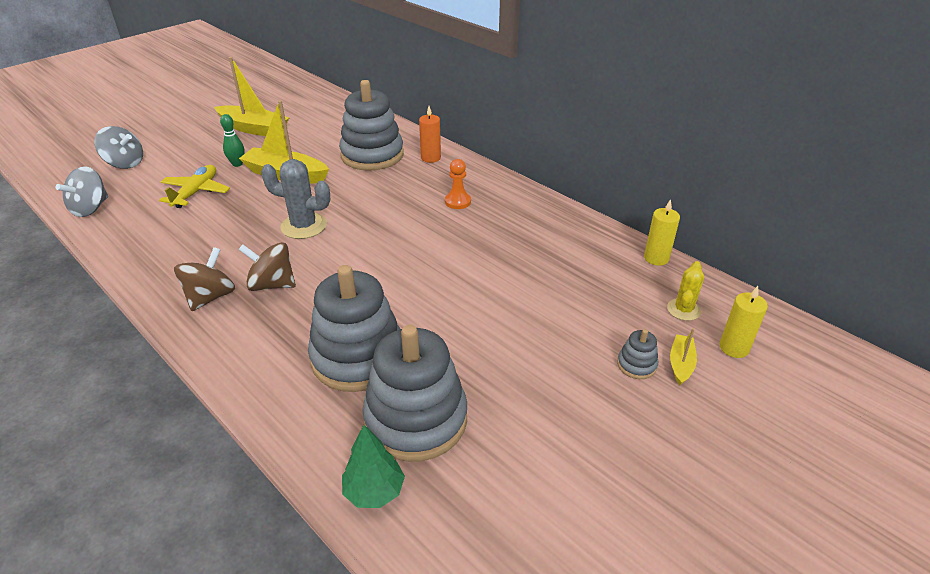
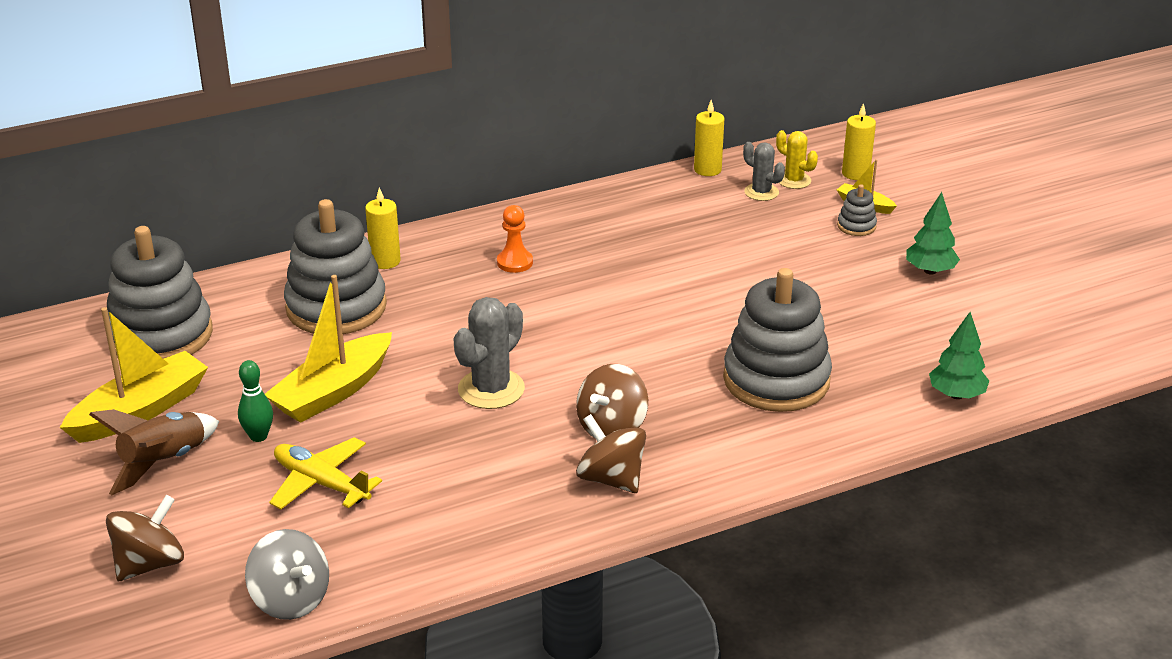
camera: 70 degrees left, 5 degrees down
(125, 163) = (150, 564): grey spinning top -> brown spinning top
(210, 145) = (164, 463): none -> brown rocket
(416, 419) = (879, 358): grey stacking toy -> grey stacking toy (161, 335)
(430, 158) = (385, 261): orange candle -> yellow candle
(592, 434) = (930, 271): none -> green tree
(646, 294) = (761, 192): none -> grey cactus

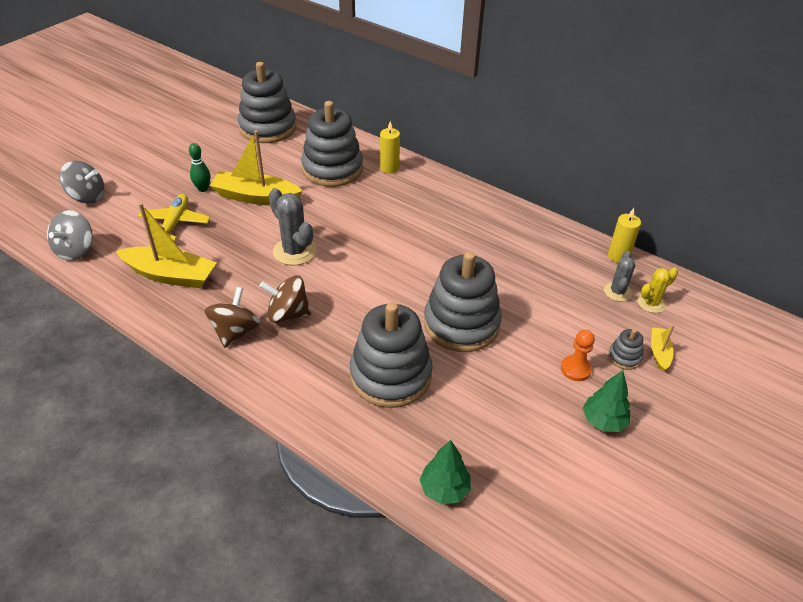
camera: 60 degrees right, 10 degrees up
(140, 411) = (203, 147): yellow boat -> yellow boat (170, 275)
(150, 564) = (87, 197): brown spinning top -> grey spinning top
(164, 463) = (166, 170): brown rocket -> none
(491, 389) = (294, 251): grey cactus -> grey cactus turned 45 degrees clockwise
(515, 262) = (429, 214): orange pawn -> orange pawn (575, 369)
(732, 306) = (461, 324): none -> grey stacking toy
(794, 180) = (651, 303): yellow cactus -> yellow cactus turned 45 degrees clockwise
(855, 173) = (698, 334): yellow candle -> none

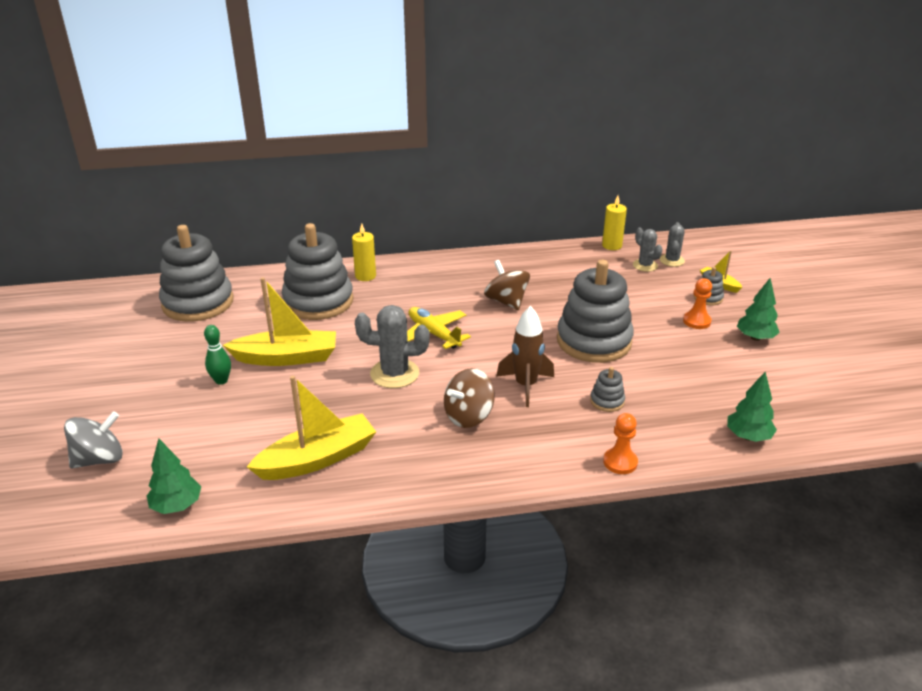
camera: 45 degrees left, 10 degrees down
(75, 250) = (177, 506): grey spinning top -> green tree
(175, 223) = (244, 421): yellow plane -> yellow plane (433, 334)
(235, 332) = (451, 456): brown spinning top -> brown spinning top (506, 301)
(256, 197) = (286, 358): yellow boat -> yellow boat turned 150 degrees counterclockwise
(322, 425) = (620, 462): none -> orange pawn
(357, 321) = (525, 386): none -> brown rocket
(390, 375) = (607, 401): grey stacking toy -> grey stacking toy, size x0.42
(651, 303) = (672, 260): yellow cactus -> grey cactus

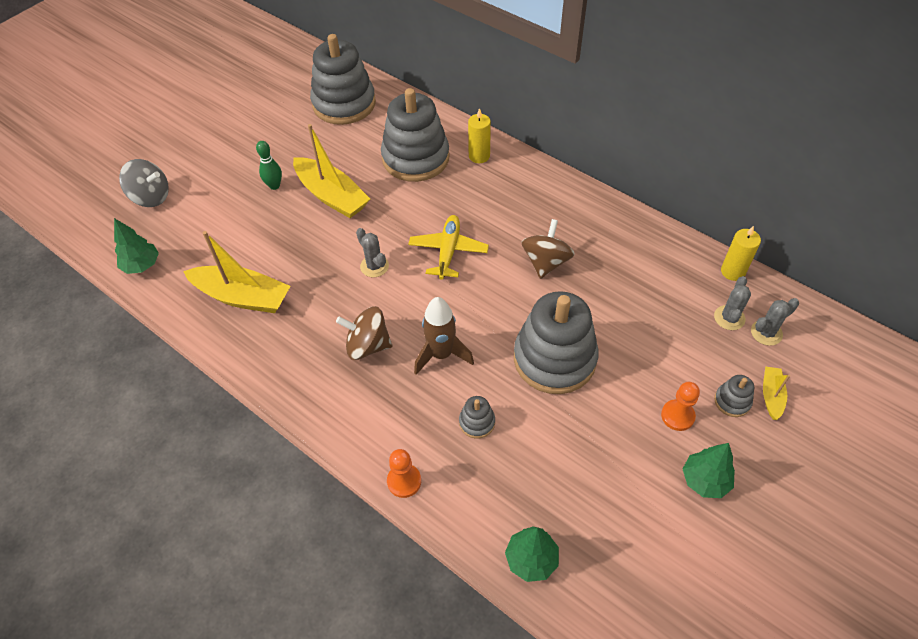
camera: 50 degrees right, 20 degrees up
(394, 374) = (374, 266): grey cactus -> grey cactus, size x0.61

